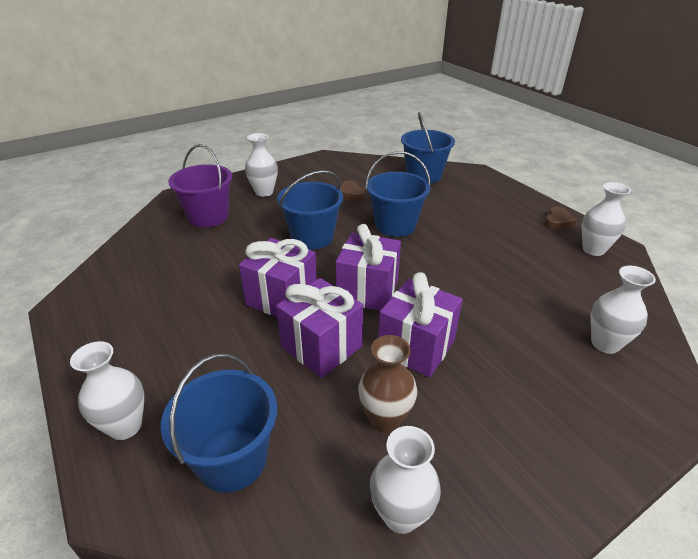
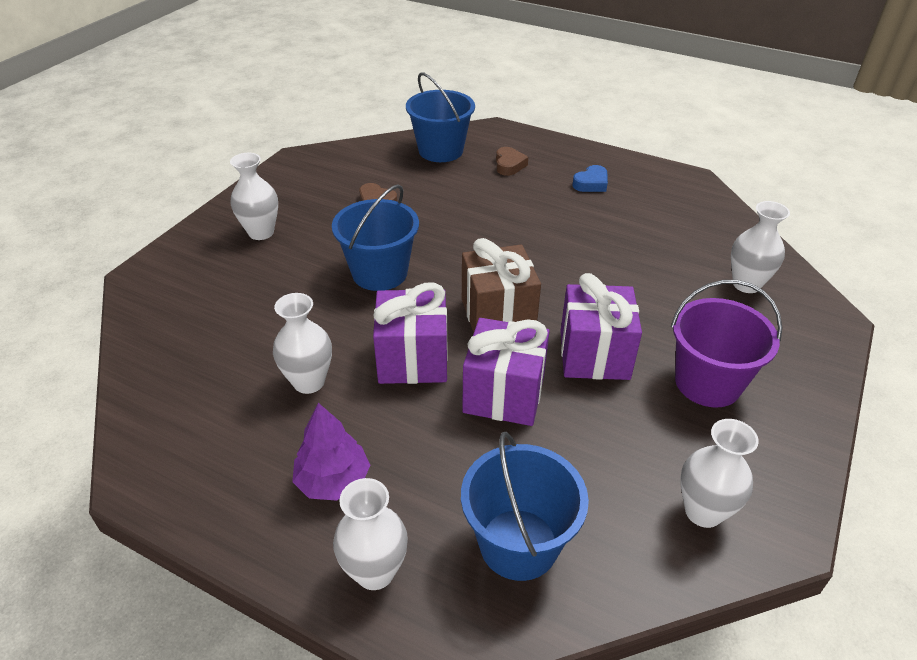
camera: 30 degrees left, 5 degrees up
(160, 354) = (333, 480): none -> purple tree
(208, 217) = (217, 291): purple bucket -> purple bucket (707, 383)
(367, 291) = (498, 314): purple gift -> brown gift
(385, 419) = (624, 437): brown vase -> none
(395, 225) = (462, 226): blue bucket -> none
(522, 226) = (591, 183): none -> blue heart
(557, 222) = (620, 169): brown heart -> brown heart (509, 165)
(593, 249) = (673, 190): white vase -> white vase (309, 382)

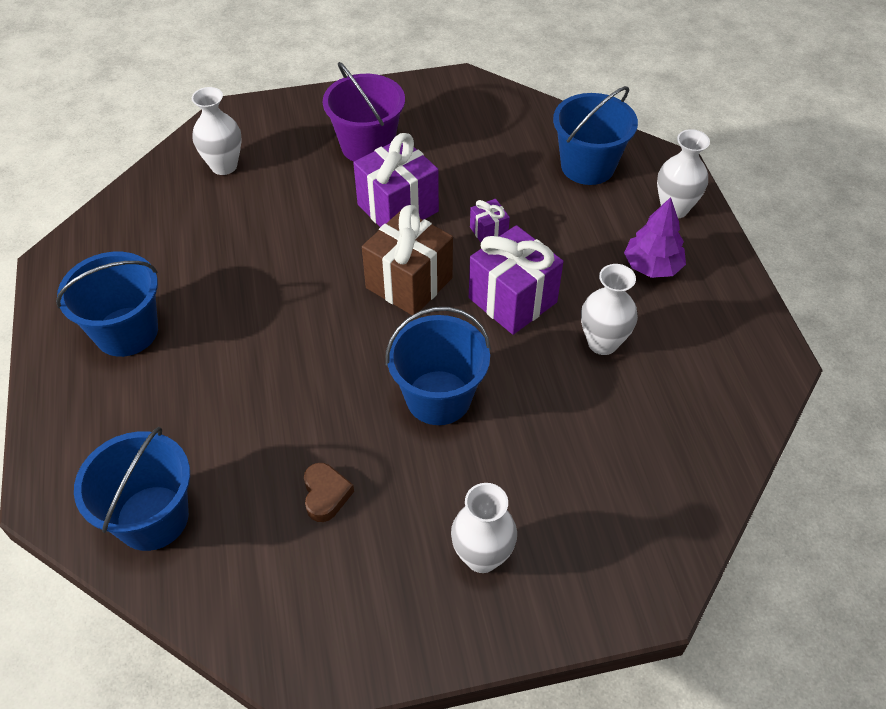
camera: 130 degrees left, 10 degrees up
(504, 394) = (488, 232): purple gift -> purple gift, size x0.48
(509, 165) = (138, 424): brown heart -> none
(591, 183) = (126, 331): blue heart -> blue bucket
(703, 511) = (480, 111): white vase -> none

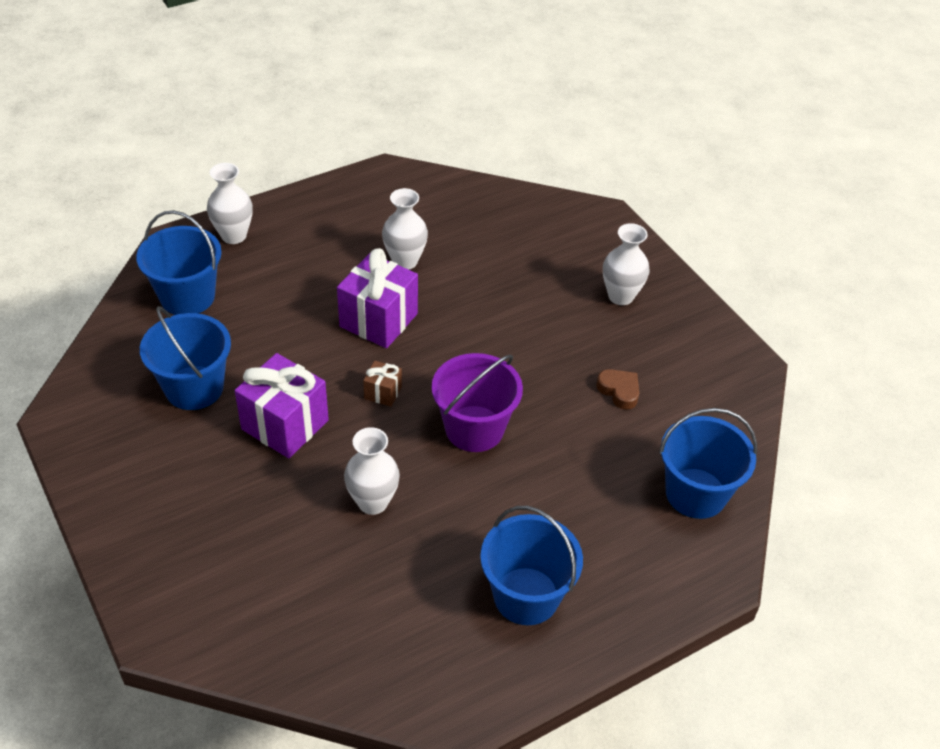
camera: 110 degrees left, 5 degrees down
(224, 166) = (256, 603): white vase -> white vase (373, 502)
(325, 495) = (619, 391): brown heart -> brown heart turned 75 degrees clockwise
(367, 146) = (191, 475): purple bucket -> purple bucket (474, 428)
(409, 283) = (383, 392): brown gift -> brown gift, size x0.48
(438, 397) = (500, 346): blue bucket -> blue bucket (194, 388)
(488, 232) = (299, 350): purple gift -> none
(652, 266) = (310, 242): purple tree -> none

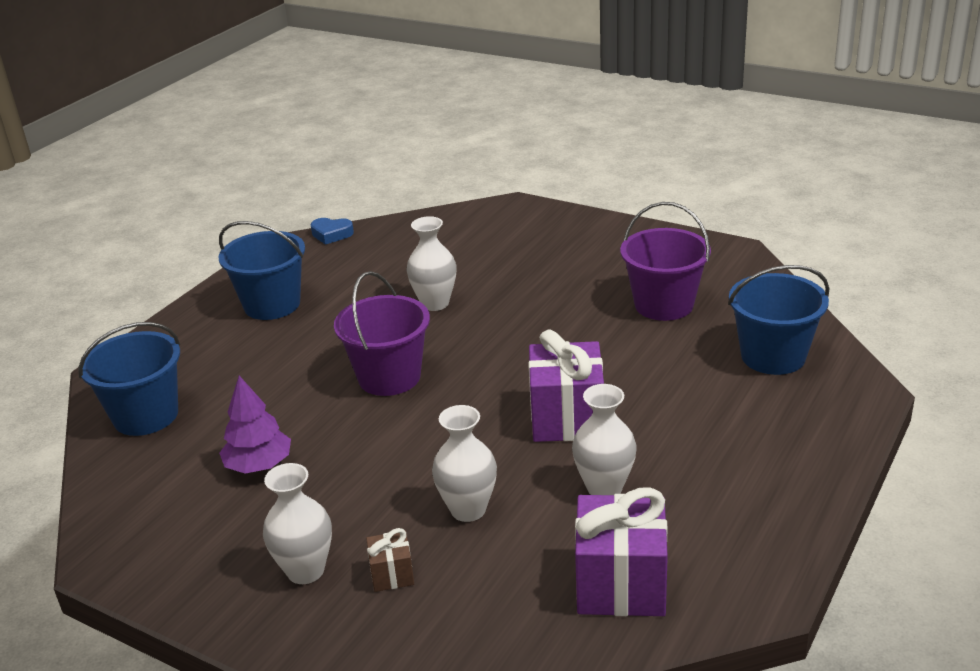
camera: 155 degrees right, 15 degrees down
(194, 388) = (664, 305): blue bucket -> purple bucket
(234, 235) = (820, 425): white vase -> white vase (468, 509)
(285, 425) = (558, 314): purple gift -> purple gift (621, 584)
(383, 392) = (499, 367): brown gift -> brown gift (392, 574)
(393, 706) = (331, 234): none -> blue heart
(619, 391) = (259, 465): brown heart -> purple tree

